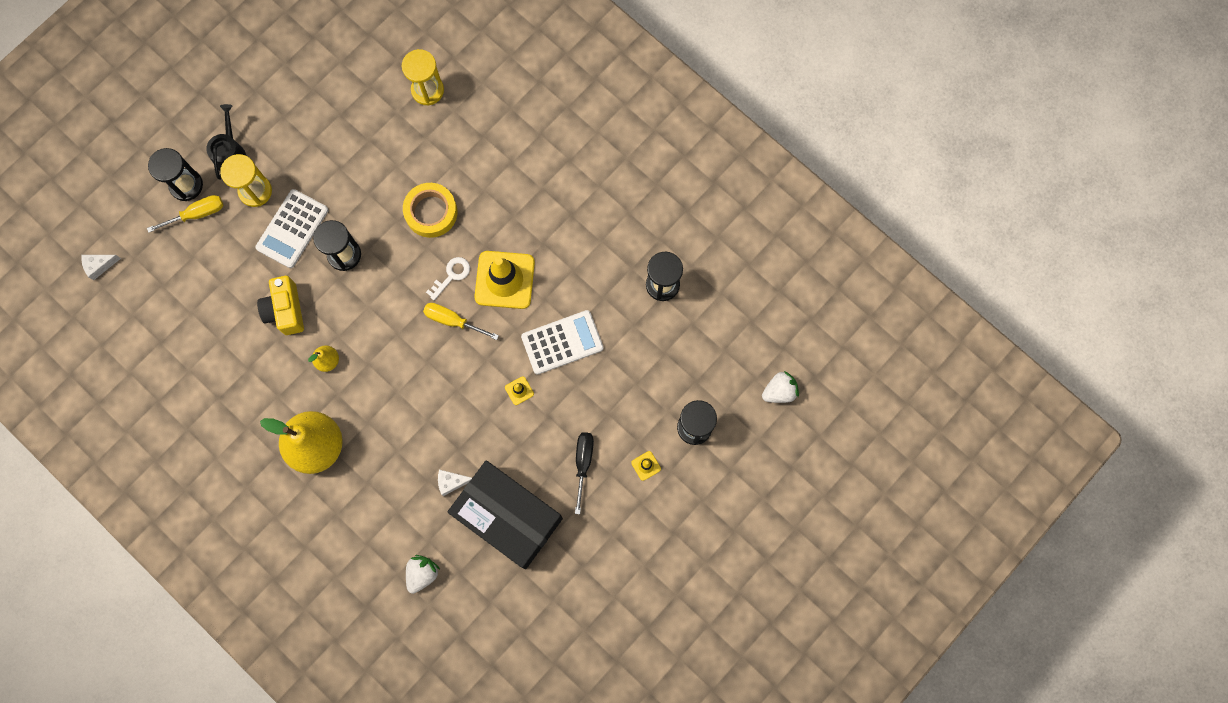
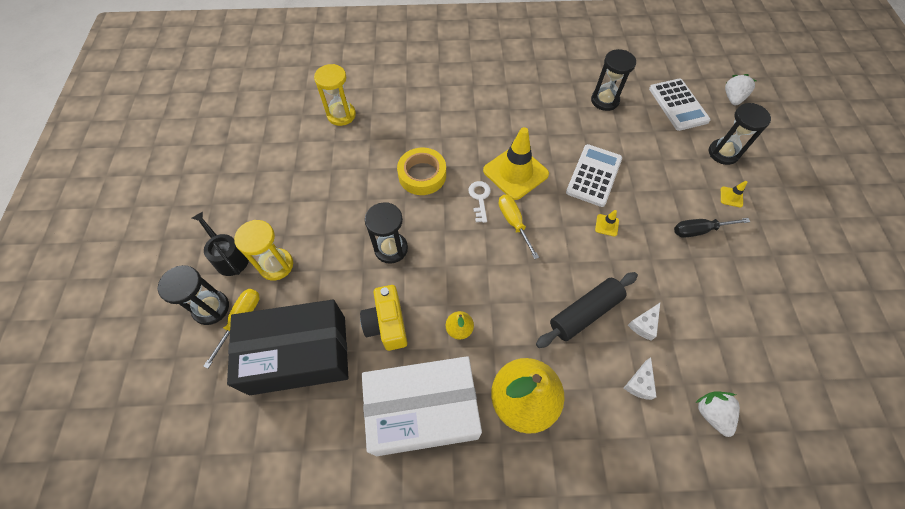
camera: 45 degrees left, 15 degrees down
(99, 266) = (181, 440): white cheese -> white cheese (639, 383)
(250, 390) = (423, 411): none -> white box
(285, 310) = (387, 324): yellow camera -> yellow camera turned 45 degrees clockwise
(292, 229) = (333, 265): white calculator -> white calculator (678, 105)
(422, 434) = (585, 313): none -> black rolling pin
(453, 321) = (514, 223): yellow screwdriver -> yellow screwdriver turned 90 degrees clockwise
(508, 517) = (706, 309): black box -> black box (298, 354)
(583, 464) = (699, 230): black screwdriver -> black screwdriver turned 60 degrees counterclockwise

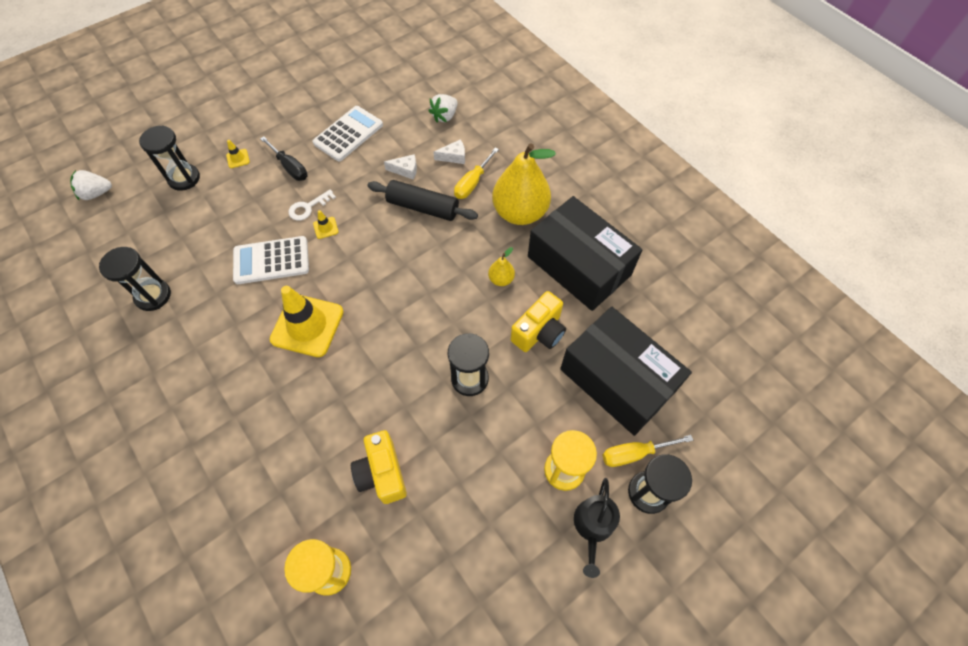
camera: 125 degrees left, 0 degrees up
(372, 163) = (382, 473): none -> yellow camera
(422, 175) = (365, 409): yellow tape -> none
(423, 411) = (579, 265): white box -> black box
(480, 198) = (360, 338): white key -> white key (308, 207)
(514, 223) = (370, 295): yellow screwdriver -> yellow screwdriver (472, 183)
(678, 105) = (129, 232): white calculator -> white calculator (348, 134)

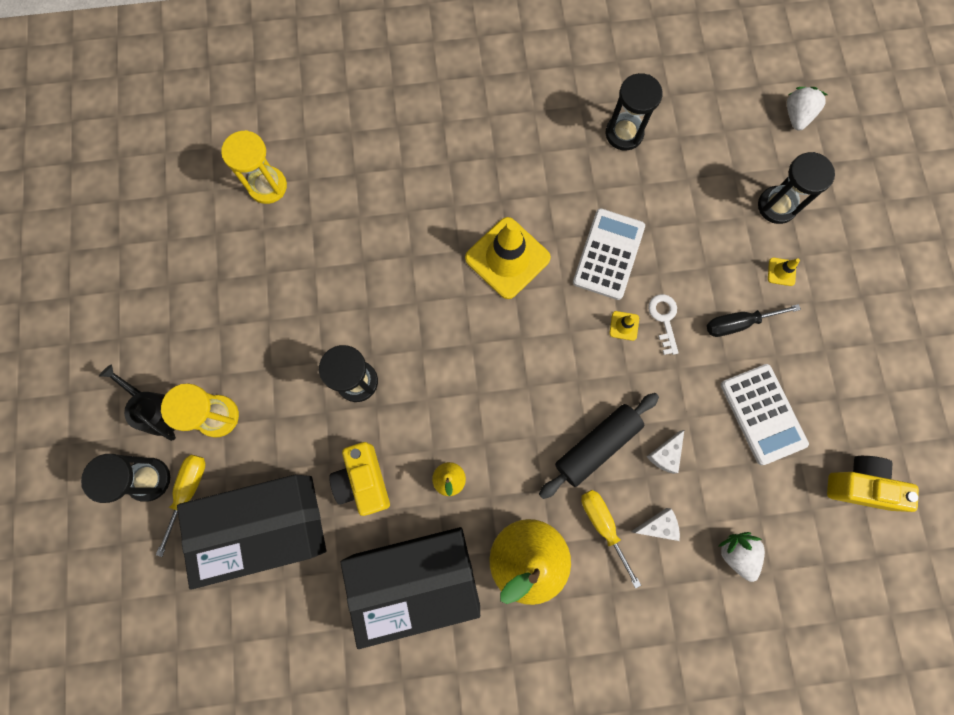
camera: 120 degrees right, 15 degrees up
(382, 473) = (318, 260): yellow camera -> yellow camera (859, 485)
(454, 157) = (658, 526): white cheese -> white cheese turned 120 degrees counterclockwise

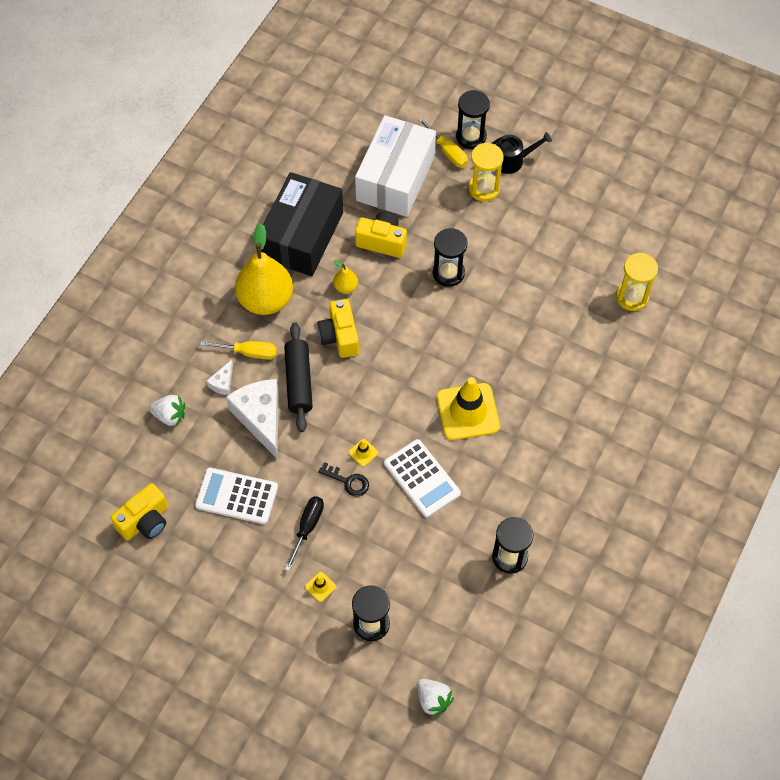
camera: 125 degrees right, 15 degrees down
(264, 527) = (395, 178): black box -> white box
(514, 441) = (339, 336): none -> yellow camera
(664, 319) = (348, 481): white key -> black key
(665, 454) = (260, 418): white cheese -> white cheese, size x2.17

